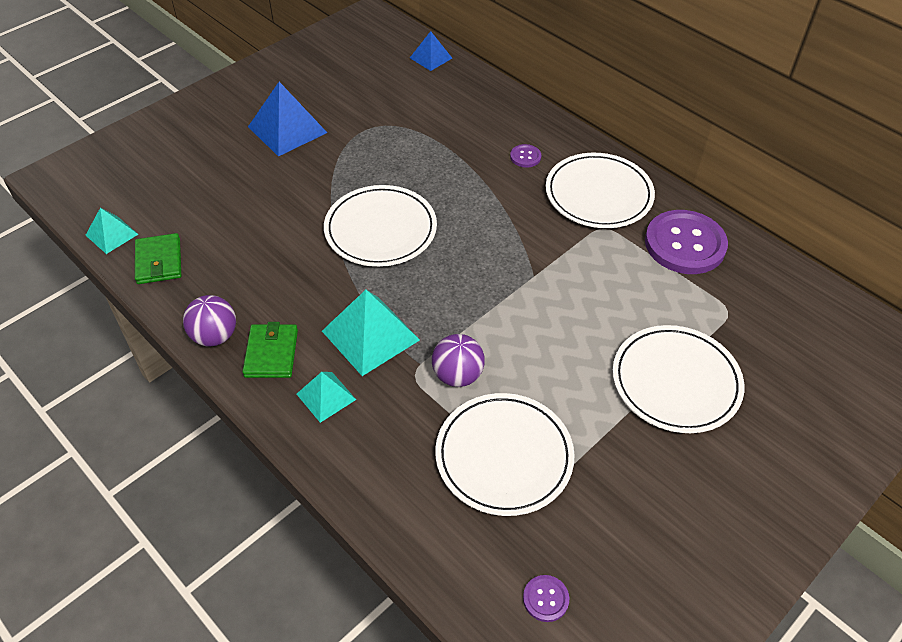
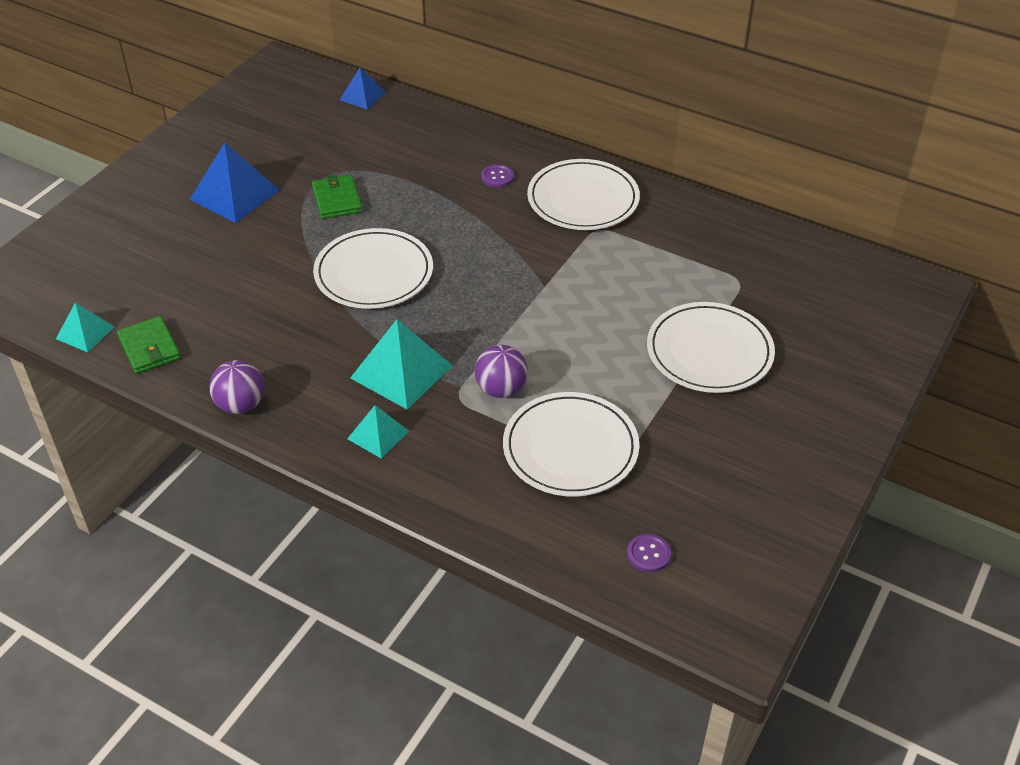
camera: 15 degrees left, 5 degrees down
(271, 353) = (306, 408): green wallet -> green wallet (337, 200)
(685, 244) = (681, 230): purple button -> none

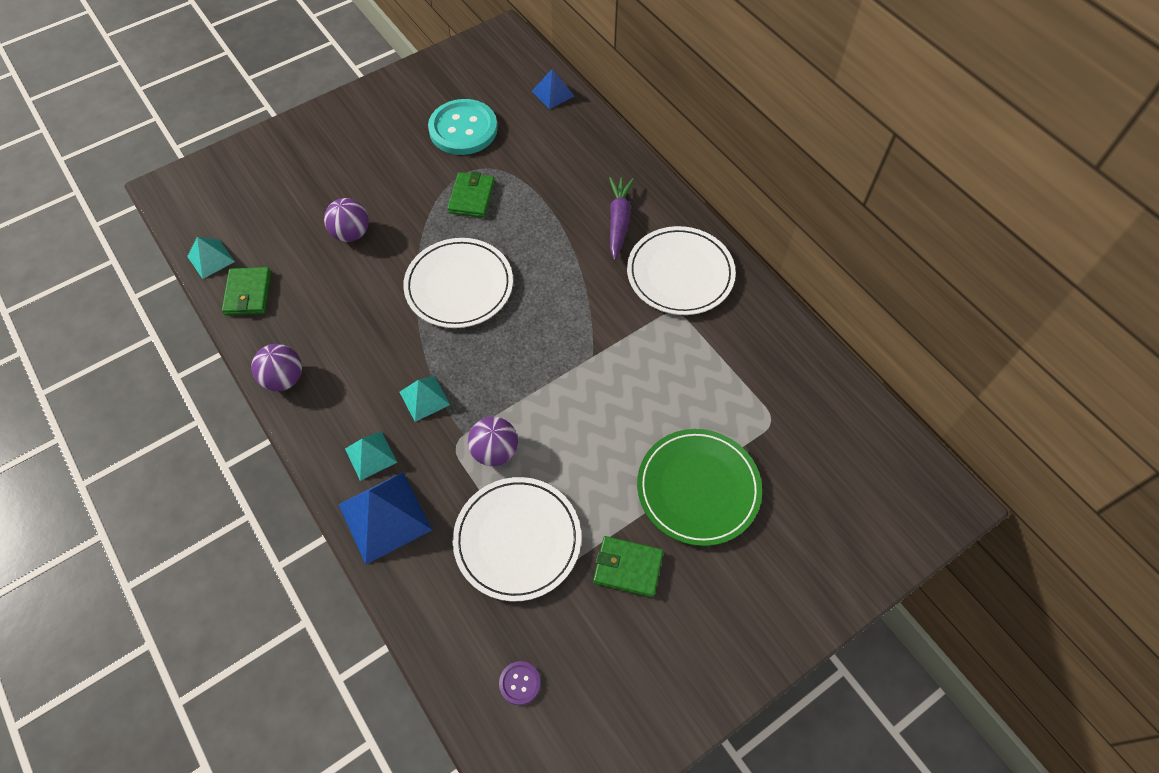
camera: 25 degrees right, 15 degrees up
(229, 265) = (351, 233): none -> purple ball
(235, 194) = (394, 162): blue pyramid -> blue pyramid (385, 517)
(289, 148) = (463, 129): none -> turquoise button
(401, 372) = (424, 398): turquoise pyramid -> turquoise pyramid, size x0.58
(497, 177) = (618, 221): purple button -> purple carrot
(687, 432) = (628, 567): none -> green wallet
(709, 352) = (698, 488): white plate -> green plate

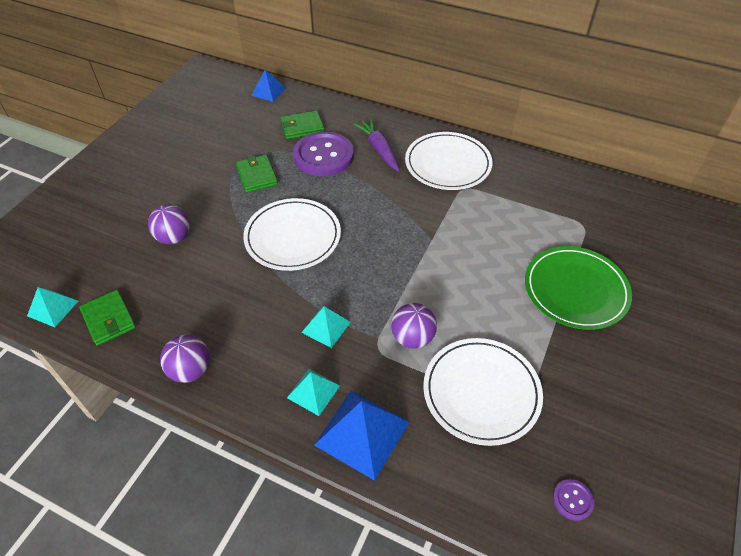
camera: 30 degrees left, 10 degrees down
(463, 129) = (216, 136): turquoise button -> none
(554, 203) = (323, 156): none -> purple button
(628, 567) = (576, 368): green wallet -> green wallet (302, 127)

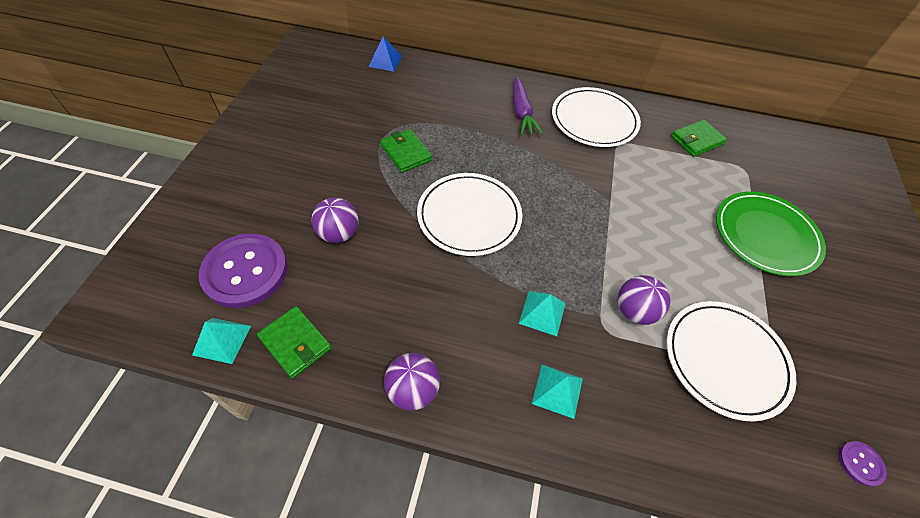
camera: 15 degrees left, 5 degrees up
(302, 127) = (434, 96): green wallet -> green wallet (696, 140)
(323, 156) = (468, 124): purple button -> purple button (245, 271)
(362, 433) = (627, 430): blue pyramid -> none
(379, 150) = (521, 112): purple carrot -> purple carrot turned 150 degrees counterclockwise

